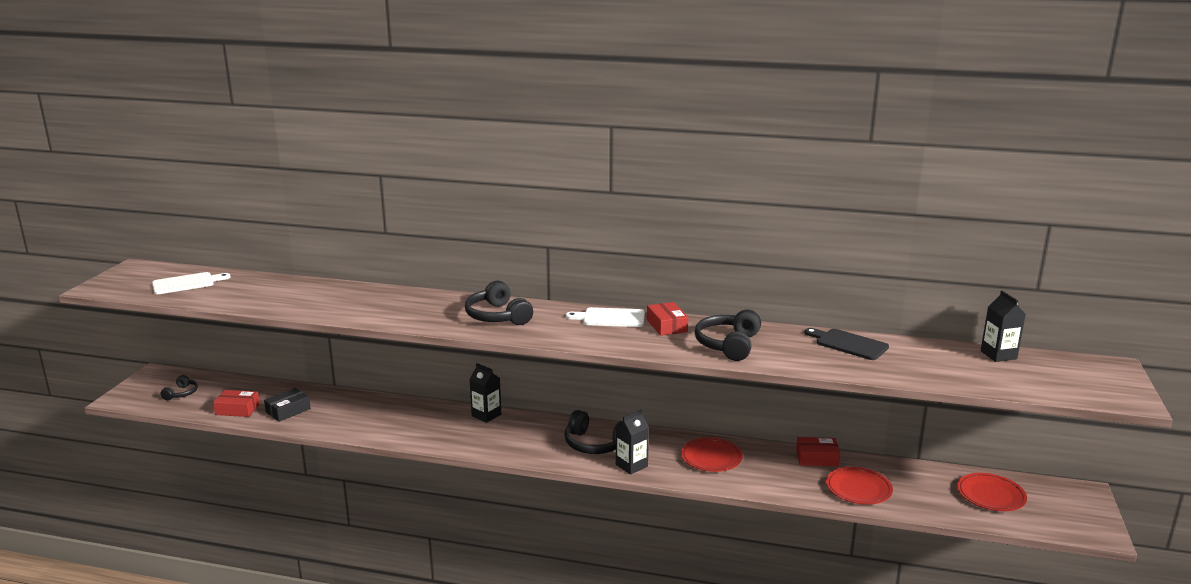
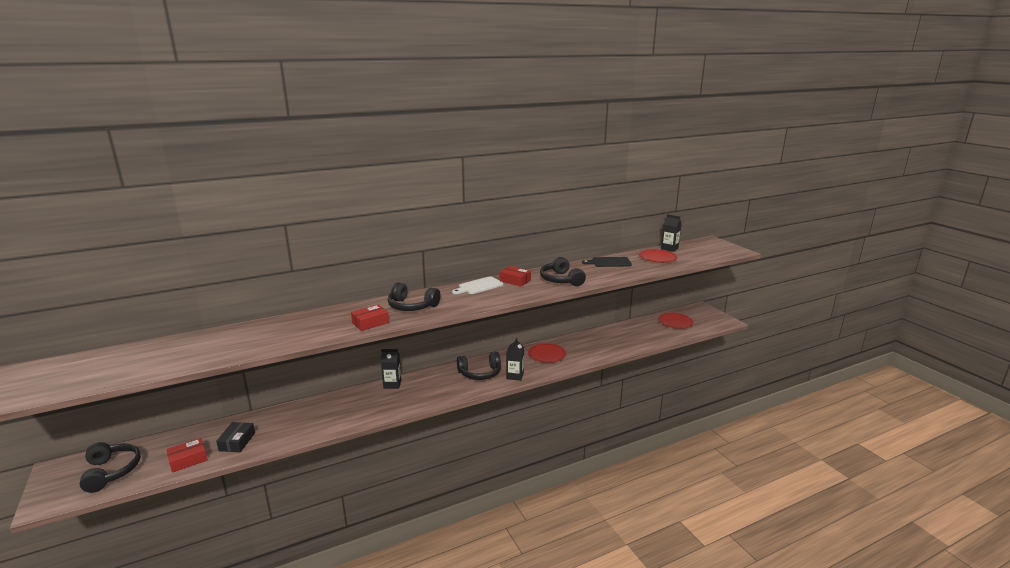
camera: 40 degrees left, 0 degrees up
(181, 393) = (111, 472): black headphones -> black headphones, size x1.78
(186, 283) = (107, 365): white cutting board -> none
(817, 458) = (591, 335): red box -> red box (370, 323)
(858, 489) = (627, 341): red plate -> red plate (657, 258)

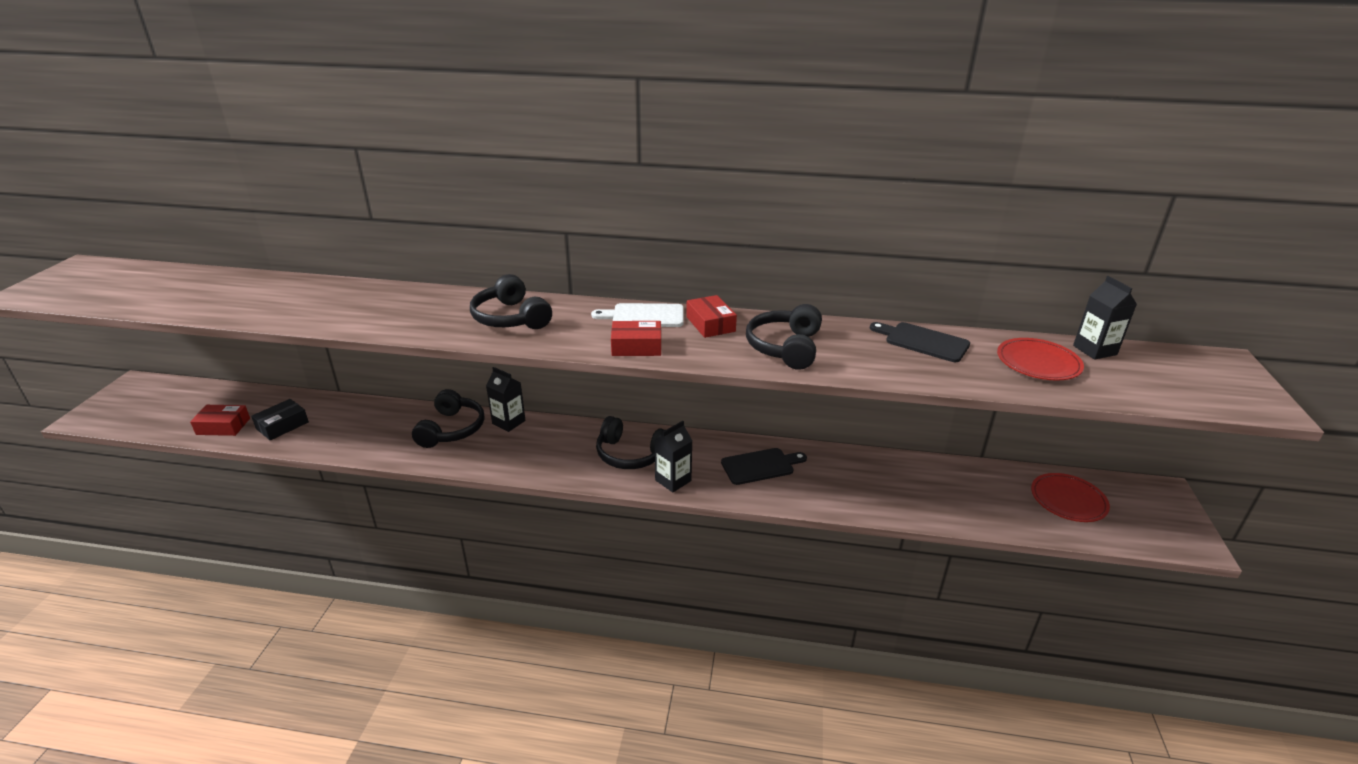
camera: 35 degrees right, 10 degrees up
(111, 472) = (160, 408): black headphones -> black headphones (452, 429)
(370, 323) = (427, 325): red box -> red box (636, 346)
(547, 355) = (760, 466): red plate -> black cutting board

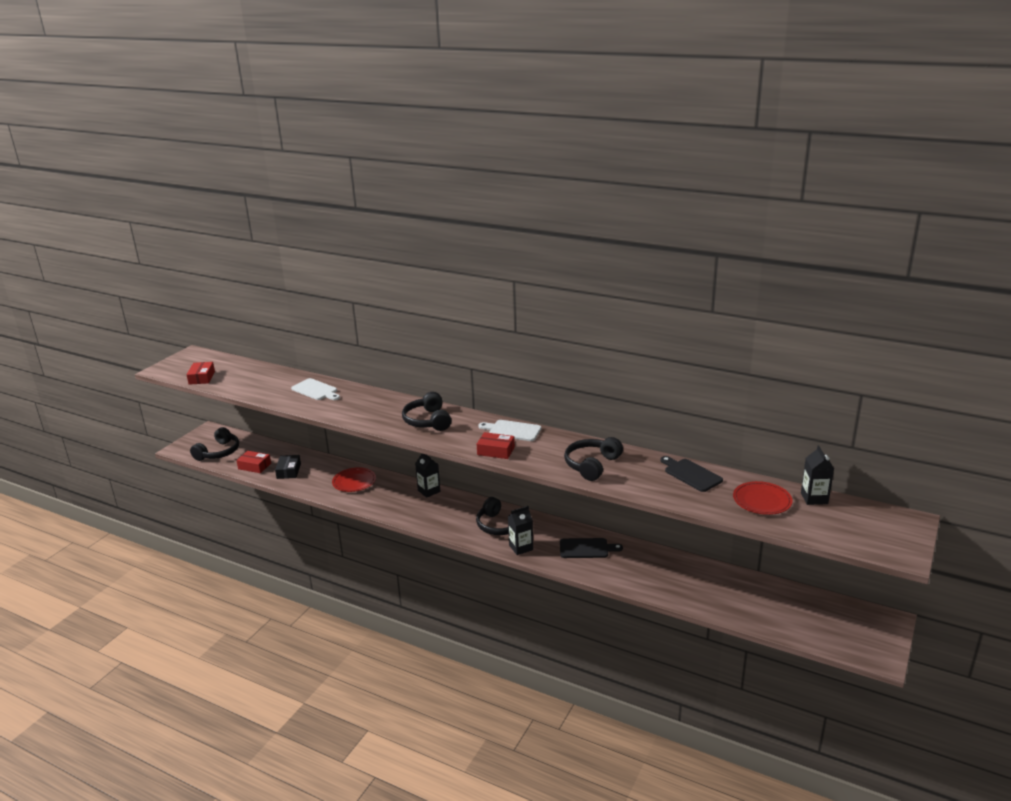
camera: 20 degrees right, 5 degrees down
(282, 425) = (289, 471): black box -> black box turned 60 degrees counterclockwise
(311, 296) = (316, 390): none -> white cutting board
(452, 429) = (391, 490): black headphones -> black headphones (218, 452)
(710, 324) = (553, 442): red box -> red box (202, 378)
(1068, 500) = (804, 611): red plate -> red plate (354, 482)

